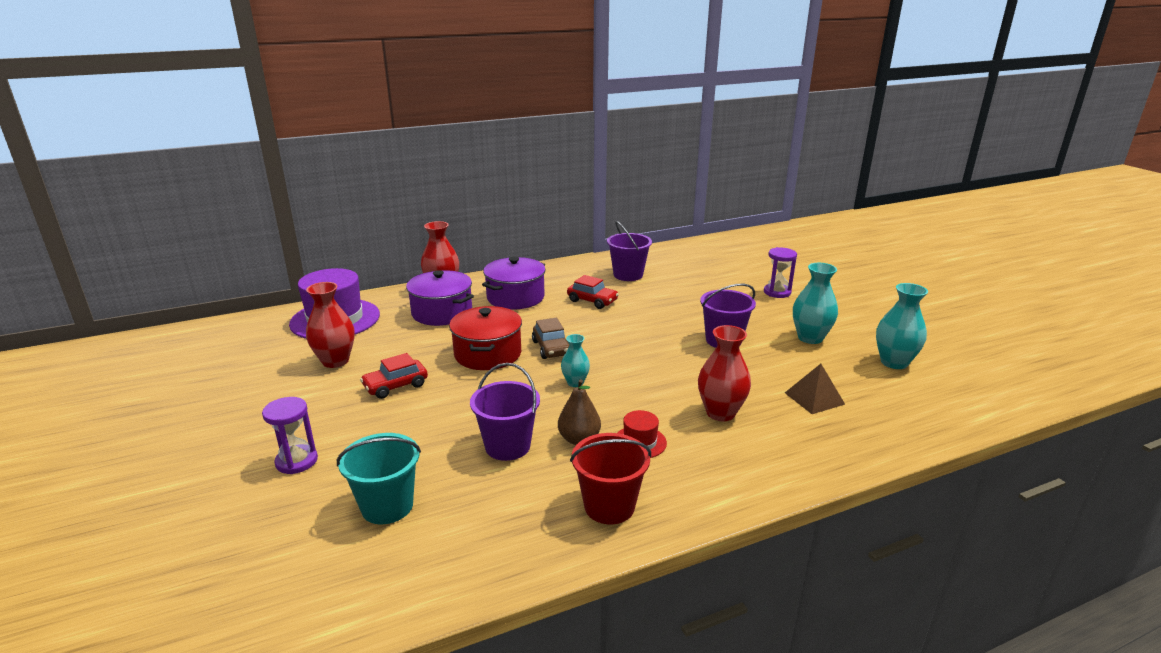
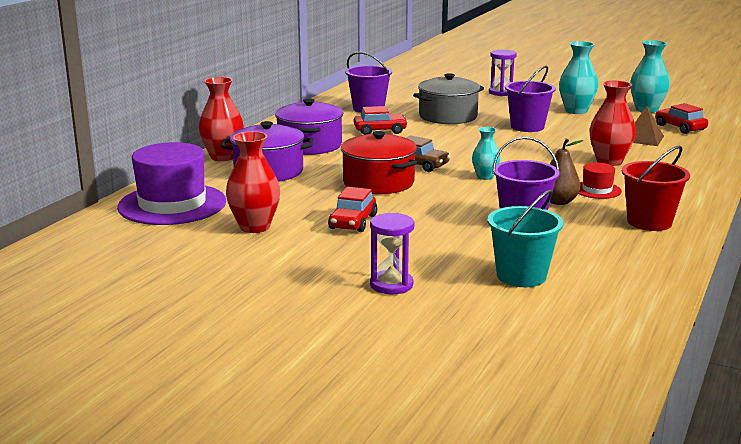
camera: 40 degrees left, 5 degrees down
(676, 304) = (448, 116): none -> grey pot
(887, 400) = (680, 127): none -> red car

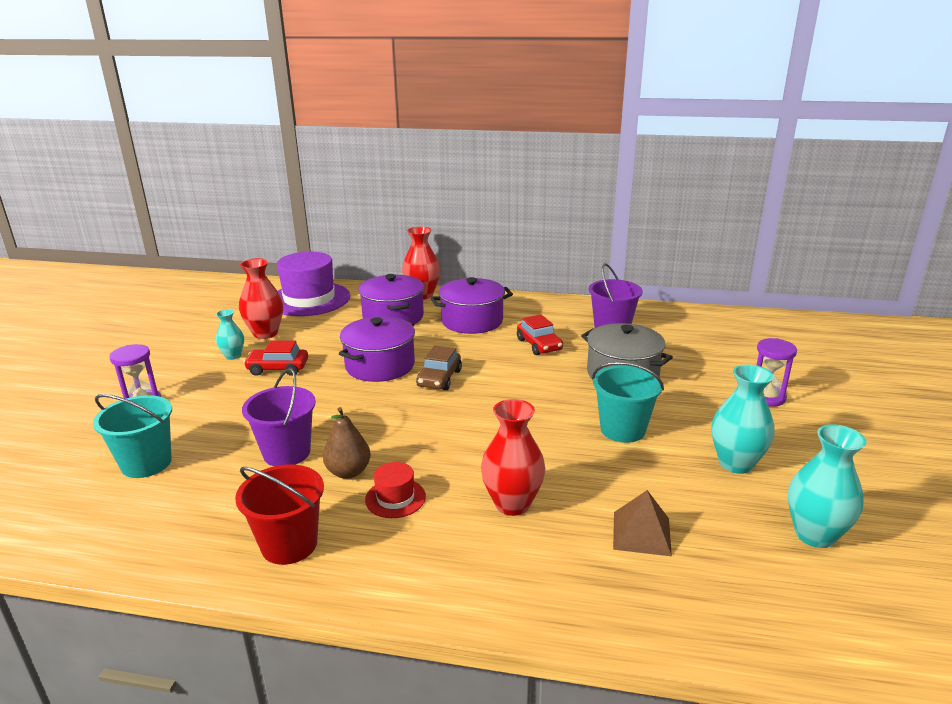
camera: 75 degrees right, 5 degrees up
(378, 182) = (380, 365): red pot -> purple pot
(485, 177) = (416, 418): turquoise vase -> turquoise vase (233, 356)
(527, 127) = (622, 429): purple bucket -> turquoise bucket
(680, 127) = (737, 575): red car -> none

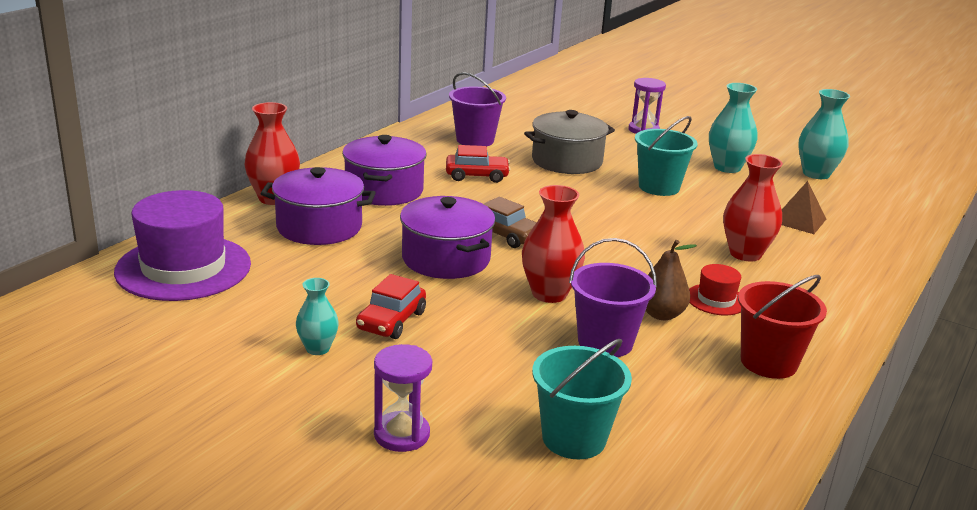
camera: 70 degrees left, 0 degrees up
(265, 333) = (268, 315): red vase -> red vase (549, 294)

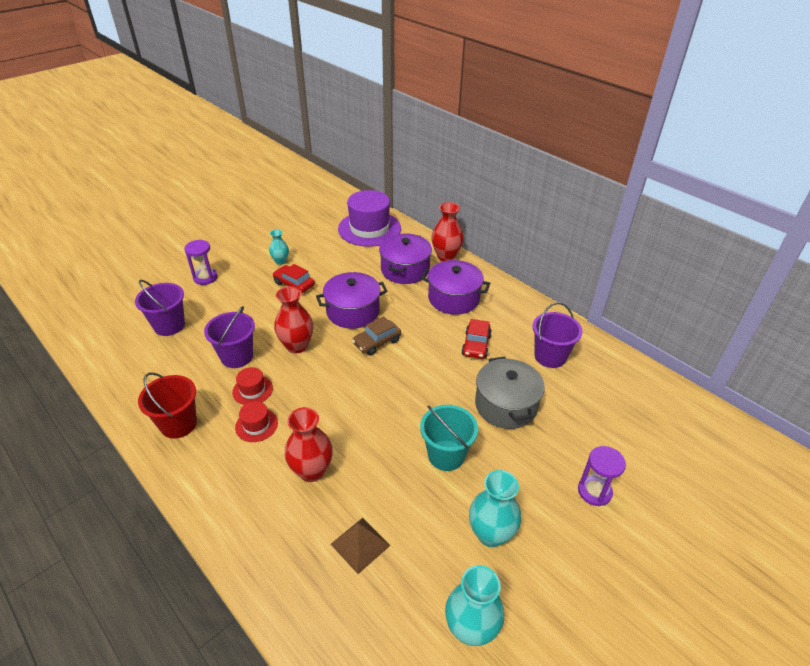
camera: 105 degrees right, 15 degrees up
(574, 438) = (169, 325): turquoise bucket -> purple bucket
(661, 314) = (252, 390): brown pear -> red hat

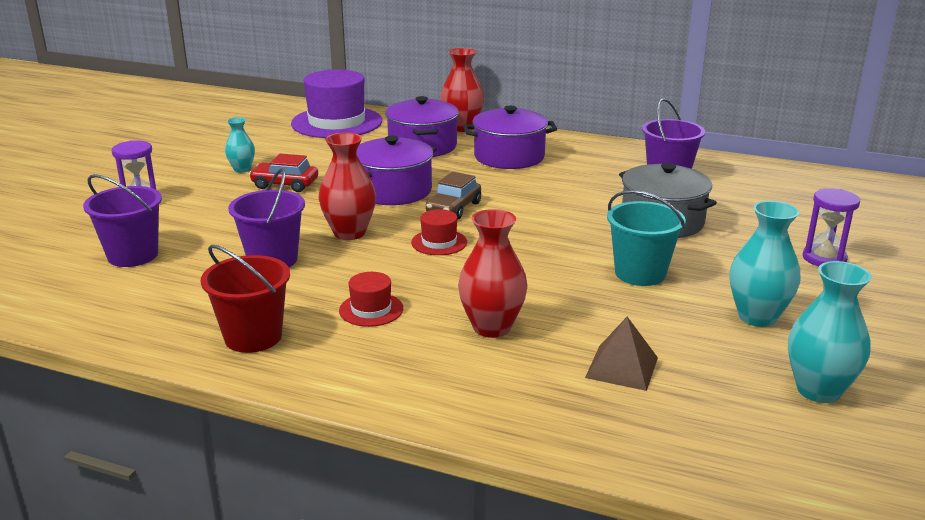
camera: 25 degrees left, 15 degrees down
(252, 390) = (330, 282): red hat -> red hat (439, 242)
(476, 345) = (576, 186): red car -> none

